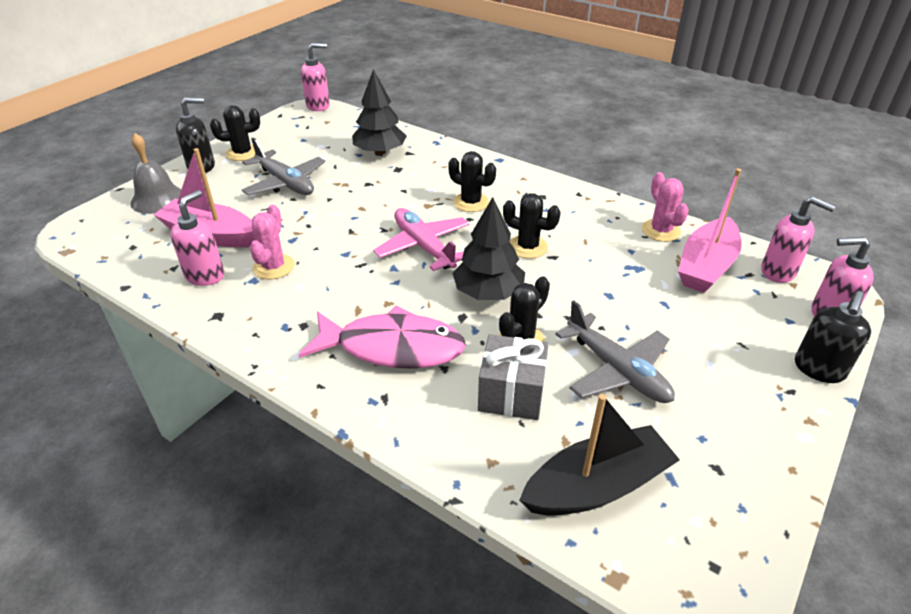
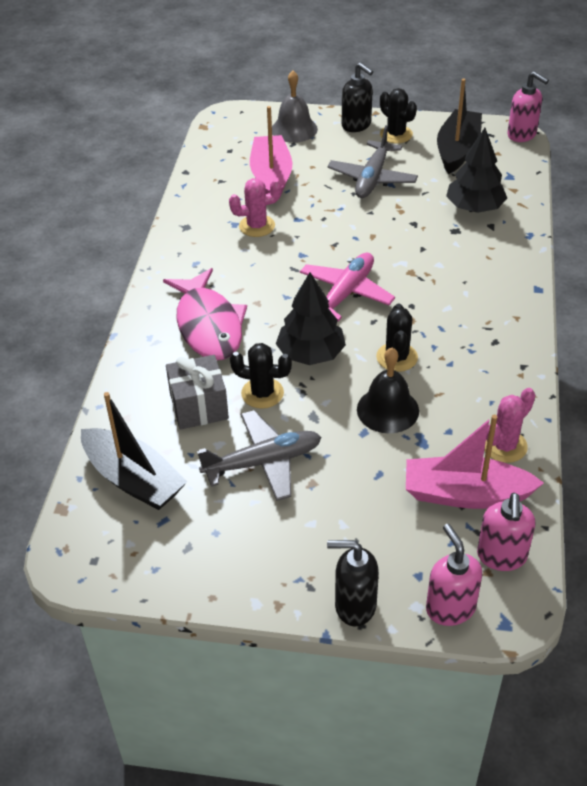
camera: 65 degrees right, 5 degrees up
(205, 275) = (223, 199): pink soap dispenser -> none
(300, 135) = (457, 150): none -> black boat
(471, 202) = (439, 297): black cactus -> none
(589, 273) = (387, 410): none -> black bell
(617, 370) = (263, 462): grey plane -> grey plane turned 135 degrees counterclockwise

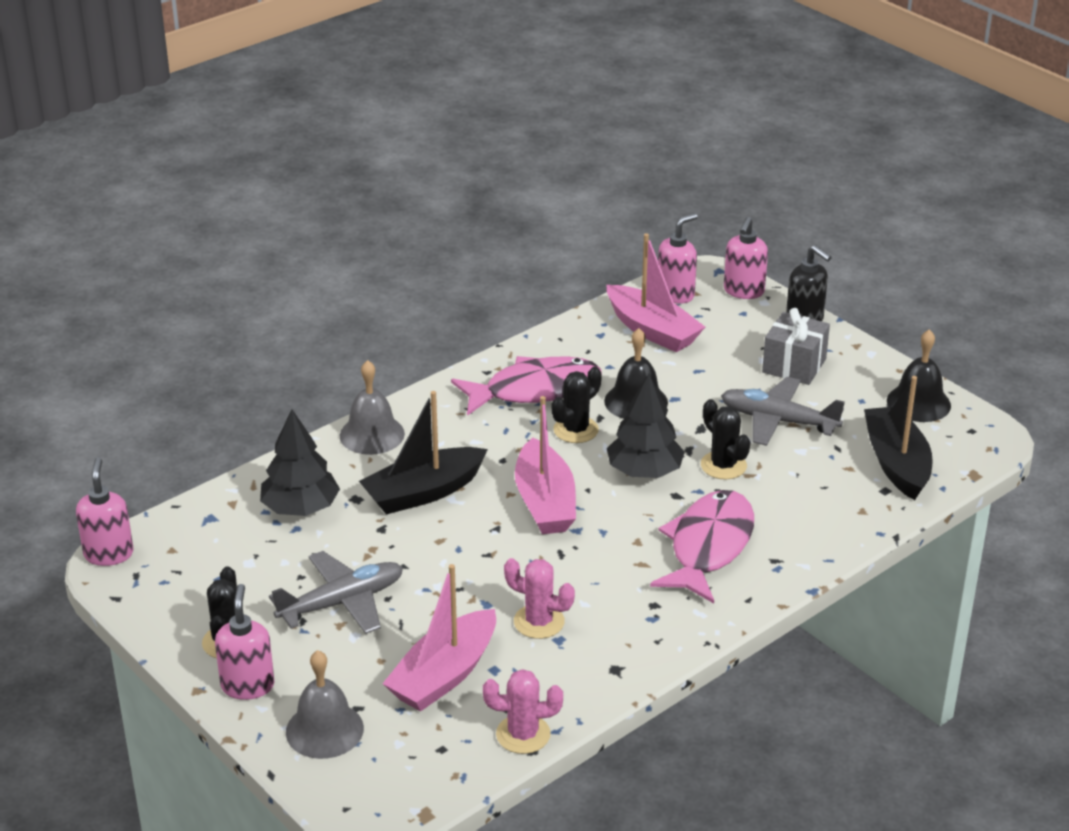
camera: 140 degrees left, 10 degrees down
(163, 563) = (918, 403): none -> black bell
(199, 406) = (789, 485): grey gift -> grey gift (794, 365)
(345, 293) = (545, 502): pink plane -> pink boat
(356, 125) = (247, 685): black soap dispenser -> pink soap dispenser
(457, 150) = (202, 579): black boat -> black boat (423, 492)
(468, 372) = (535, 390): none -> pink fish
(504, 446) = (583, 338): pink cactus -> pink cactus (523, 734)
(514, 272) = (372, 434): none -> grey bell

